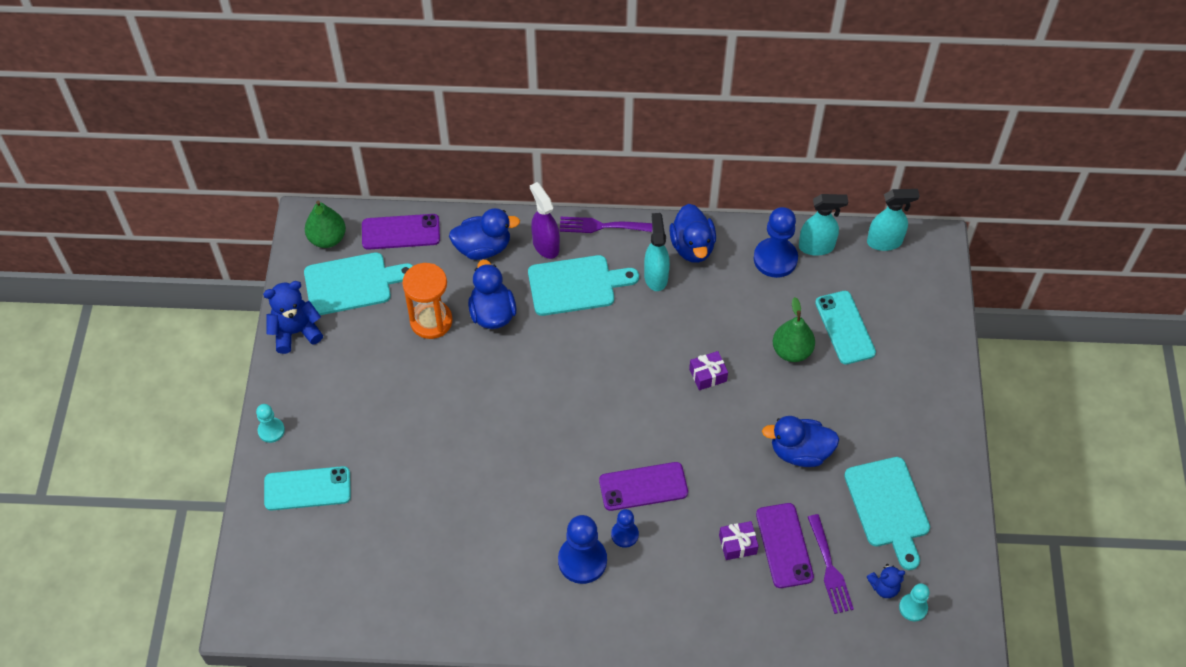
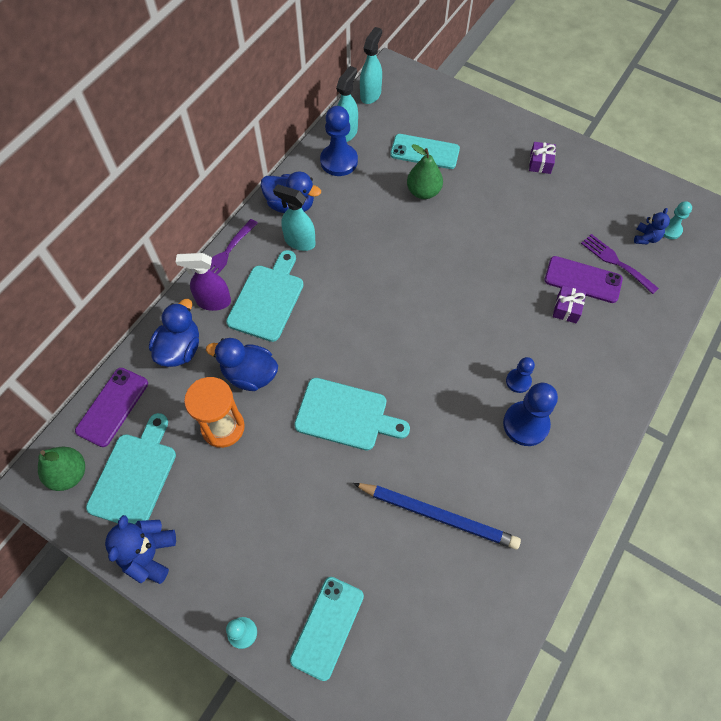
camera: 60 degrees left, 5 degrees up
(448, 526) = (437, 516): none -> blue pencil
(643, 487) = (482, 346): purple phone -> none
(708, 375) = (410, 253): purple gift -> purple gift (540, 163)
(800, 452) = (510, 230): blue duck -> none
(829, 568) = (615, 262): purple fork -> purple fork turned 150 degrees counterclockwise
(888, 507) = (584, 202): turquoise cutting board -> turquoise cutting board (346, 415)

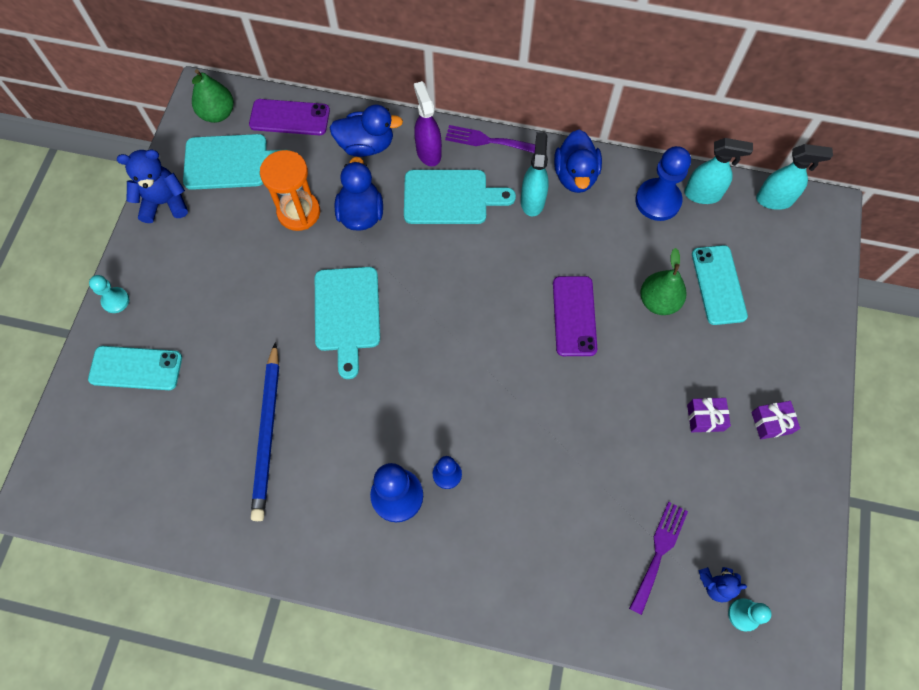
camera: 70 degrees right, 5 degrees up
(567, 309) = (564, 506): purple gift -> purple gift (705, 418)
(583, 279) = (614, 516): purple phone -> purple phone (574, 316)

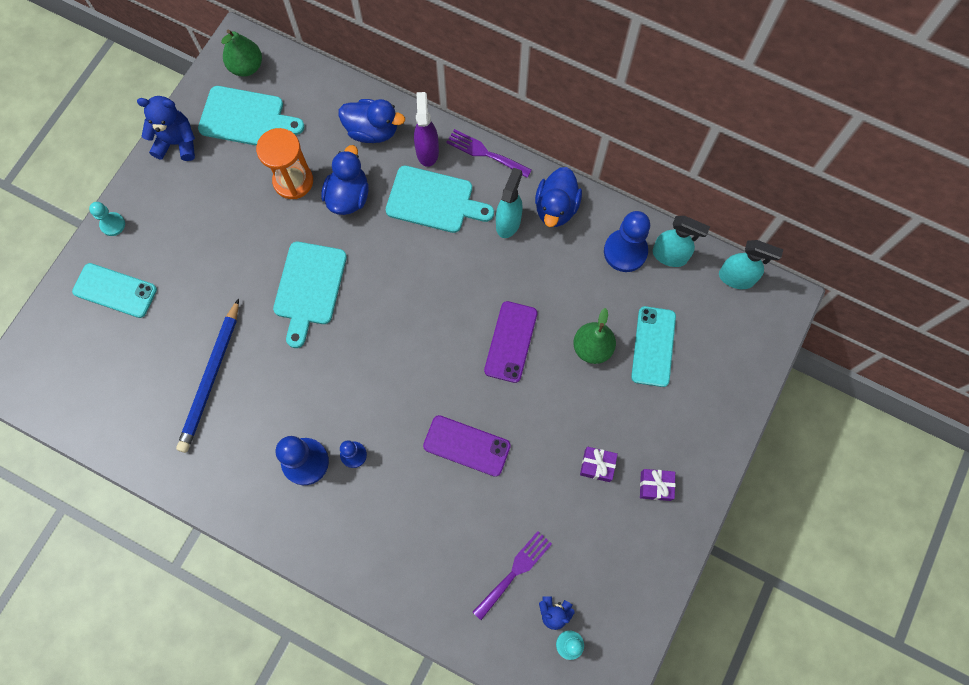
camera: 15 degrees right, 5 degrees up
(289, 117) = (310, 86): purple phone -> purple phone (467, 445)

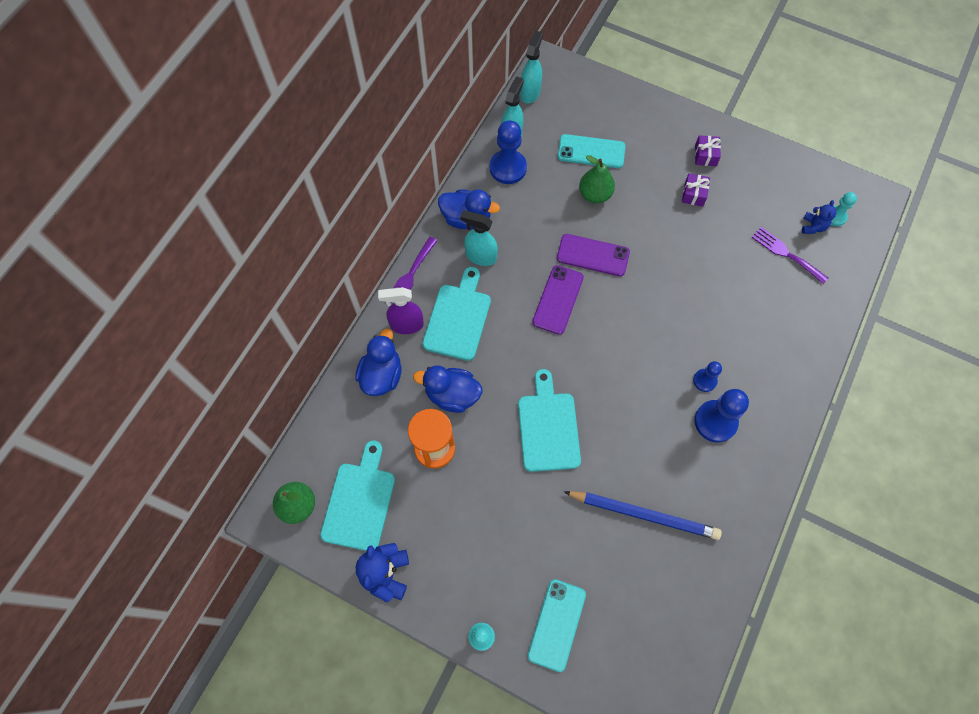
camera: 90 degrees left, 5 degrees down
(309, 288) = (548, 427): turquoise cutting board -> turquoise cutting board turned 105 degrees counterclockwise
(467, 445) = (687, 289): purple phone -> purple phone (558, 299)

